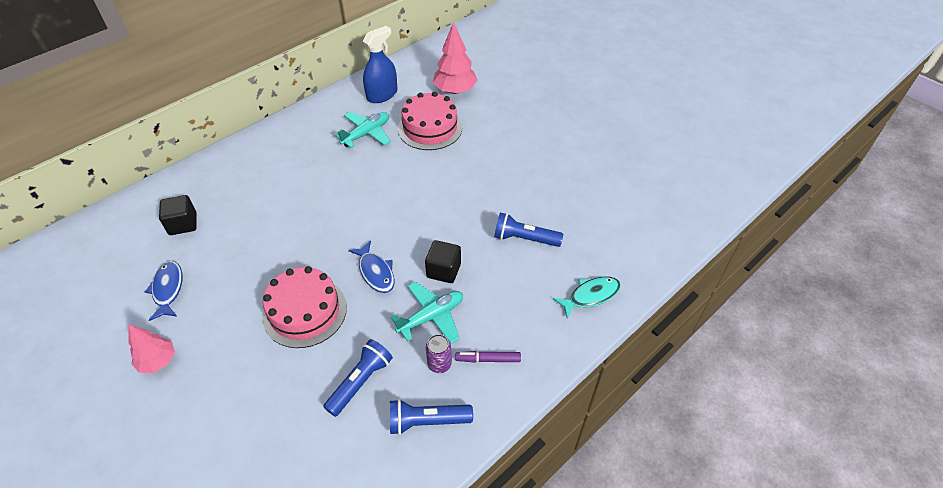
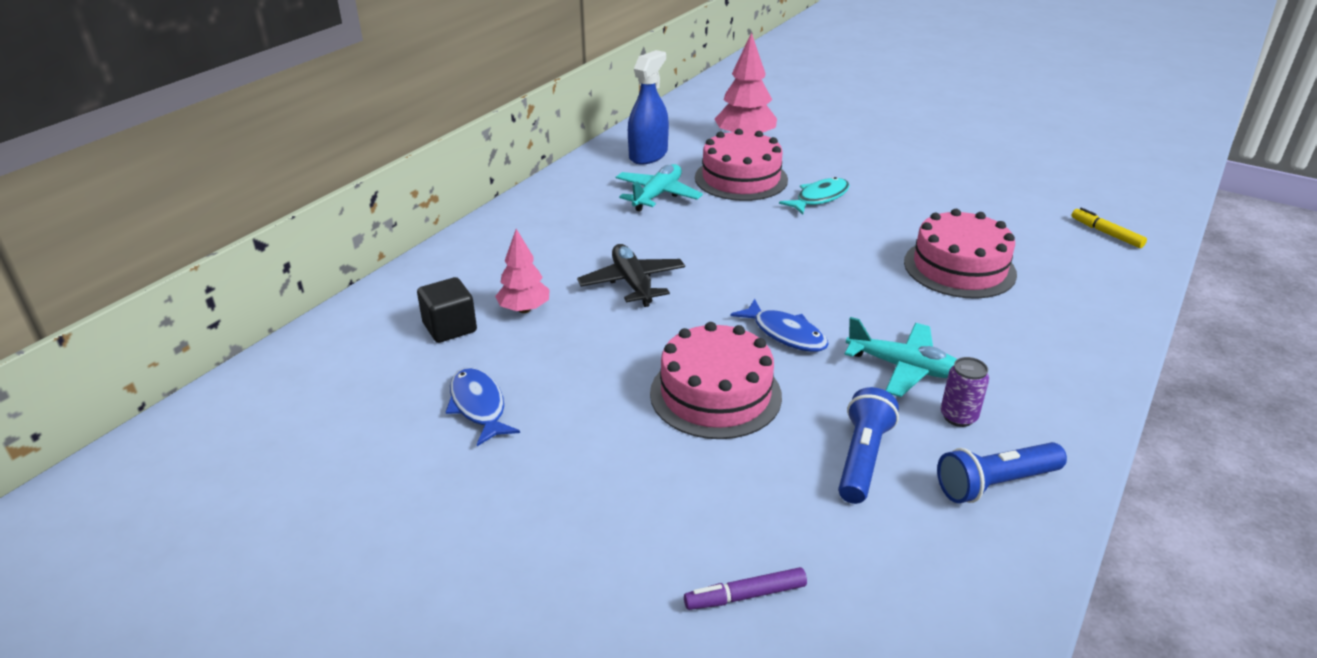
camera: 15 degrees left, 15 degrees down
(158, 361) = (523, 495): pink tree -> pink tree (524, 309)
(307, 209) = (632, 283): none -> black plane
(431, 317) = (903, 368): turquoise plane -> turquoise plane turned 75 degrees clockwise
(443, 270) = (879, 316): black cube -> none
(488, 359) = (1020, 399): purple marker -> purple marker (745, 596)
(524, 239) = (959, 268): blue flashlight -> pink cake
(590, 296) = (1094, 310): turquoise fish -> turquoise fish (819, 198)
(650, 227) = (1106, 233): none -> yellow marker

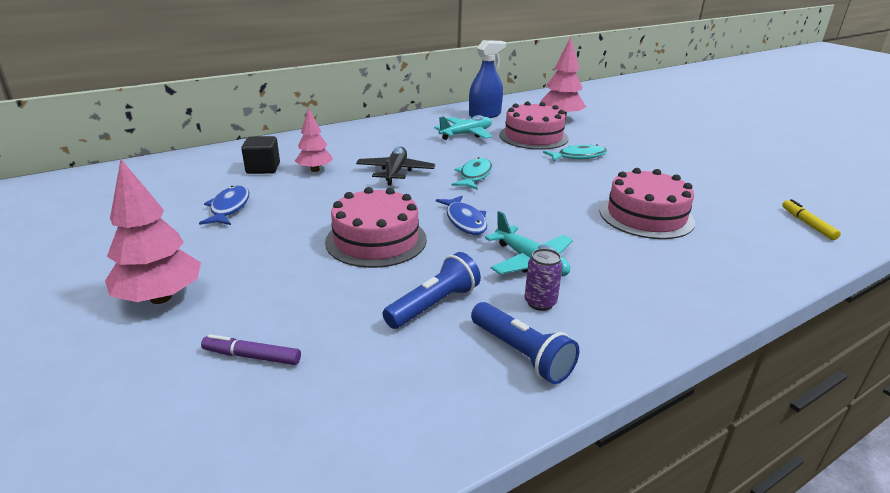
camera: 25 degrees right, 5 degrees down
(551, 567) = (160, 298): none -> pink tree
(731, 261) = (474, 176): none -> turquoise fish
(995, 484) = (521, 354): blue flashlight -> blue flashlight turned 135 degrees counterclockwise

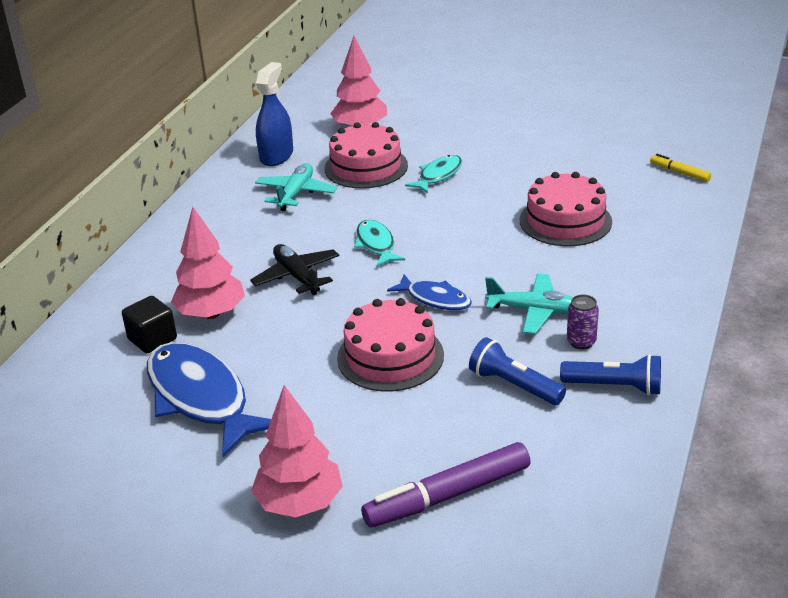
camera: 35 degrees left, 5 degrees up
(229, 208) = (201, 398): blue fish -> blue fish, size x1.89
(252, 356) = (448, 495): purple marker -> purple marker, size x1.95
(315, 170) = (211, 313): pink tree -> pink tree, size x1.56
(434, 305) = (514, 385): blue flashlight -> blue flashlight turned 60 degrees counterclockwise

